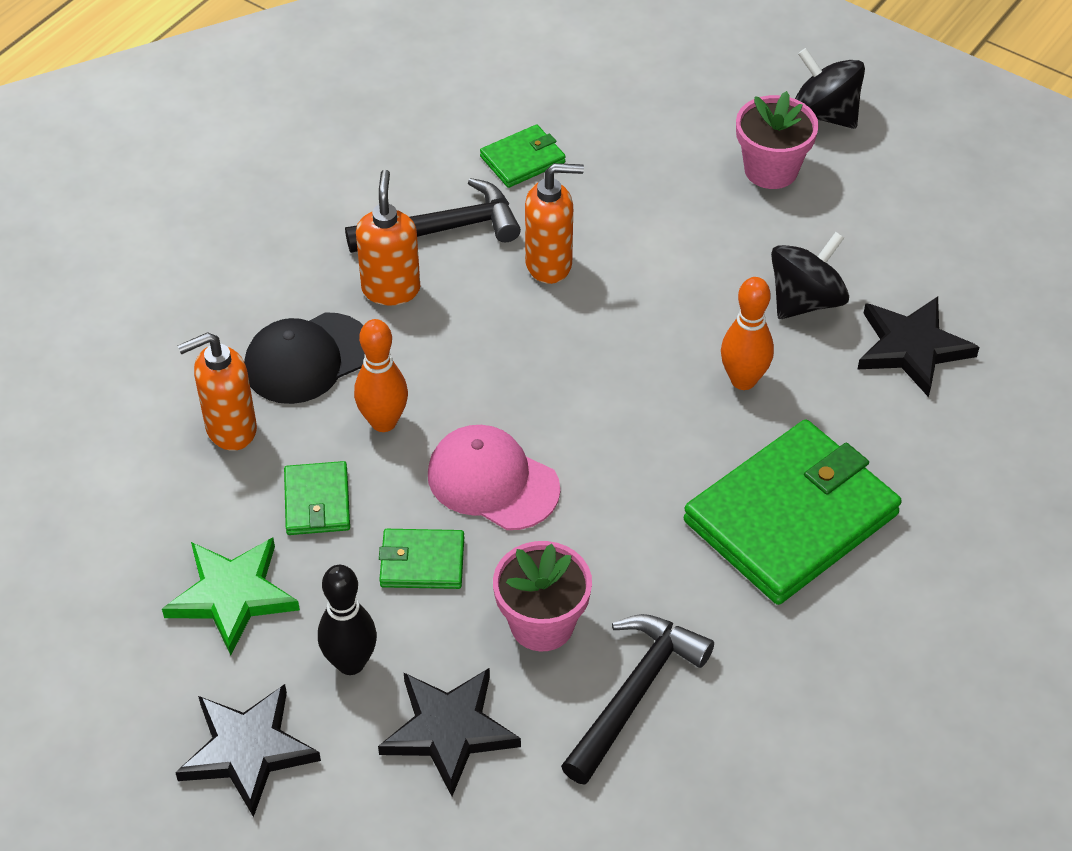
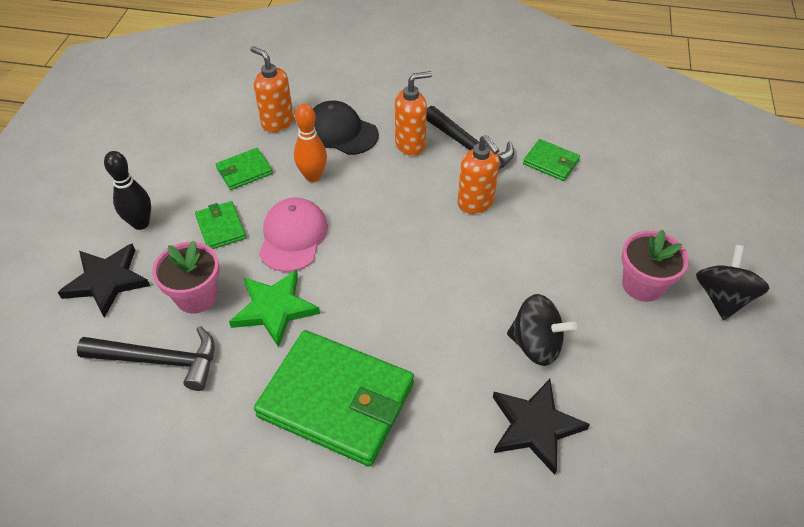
camera: 65 degrees right, 0 degrees up
(232, 596) = (169, 163): green star -> green star (274, 309)
(248, 750) = (72, 205): black star -> none
(743, 380) = (442, 332): orange bowling pin -> none

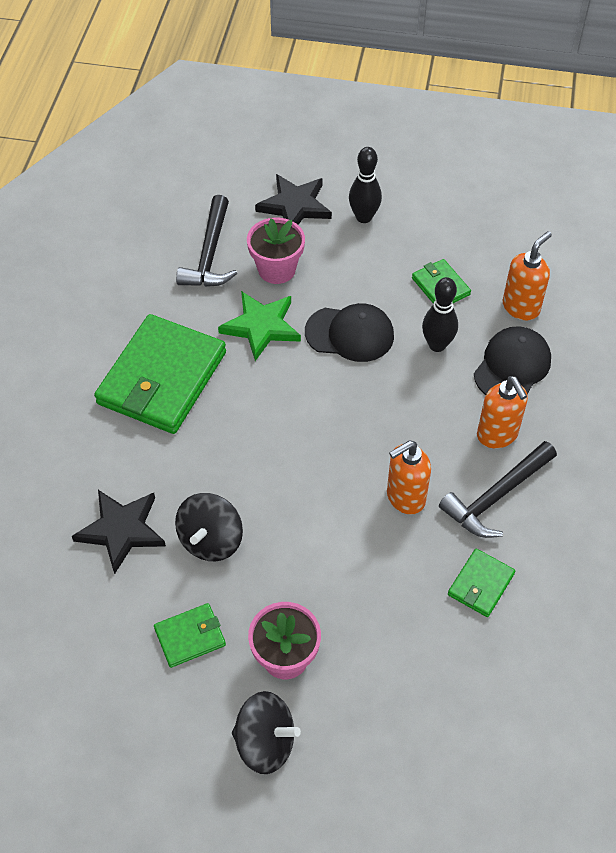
camera: 90 degrees right, 5 degrees up
(221, 227) = (360, 276): green wallet -> green wallet (190, 636)
(293, 237) = (350, 334): pink cap -> black cap
(313, 176) = (437, 345): orange bowling pin -> black bowling pin

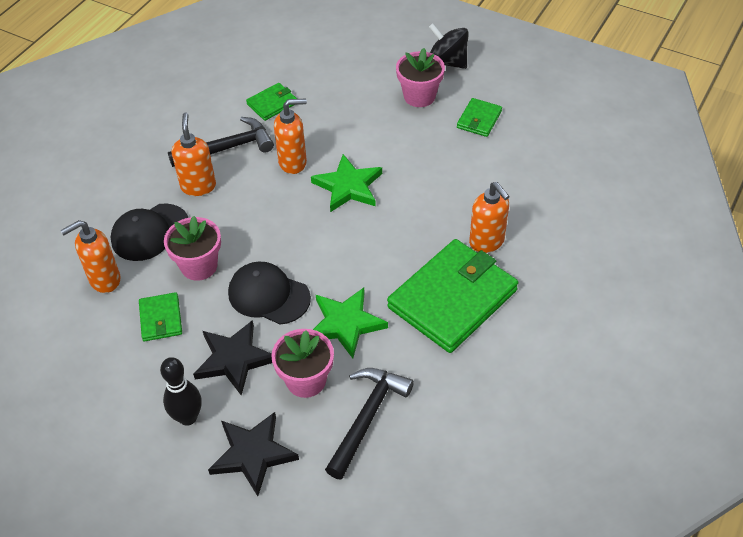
camera: 160 degrees left, 5 degrees down
(121, 530) = (513, 191): black star -> black star (234, 359)
(140, 452) = (487, 242): none -> orange soap dispenser
(190, 636) = (479, 119): green wallet -> green wallet turned 60 degrees counterclockwise
(211, 540) = (447, 169): black spinning top -> none
(323, 482) = (348, 186): none -> green star
(437, 345) = (199, 266): black bowling pin -> pink flower pot

